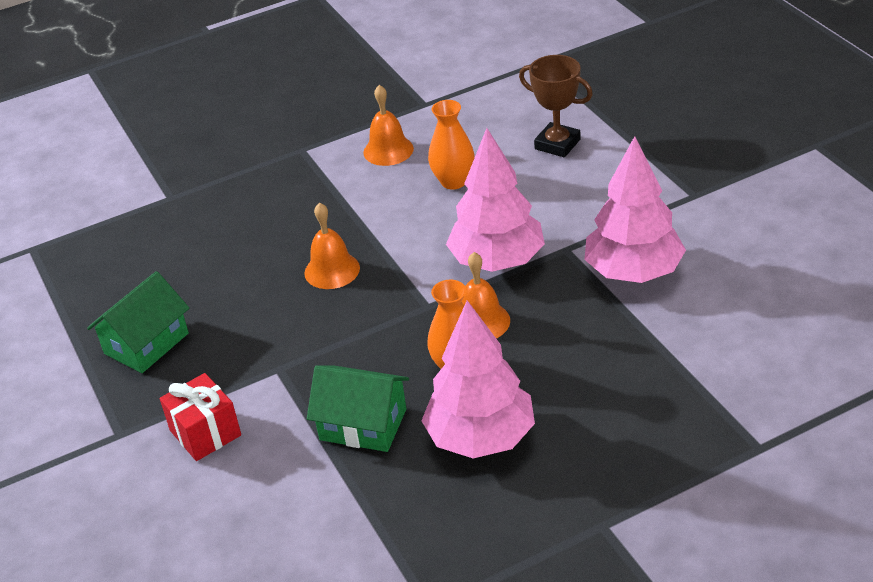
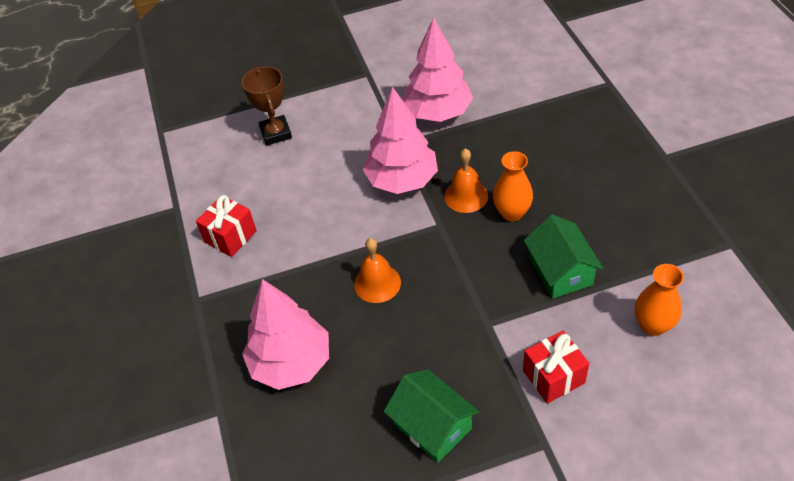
camera: 80 degrees left, 10 degrees up
(363, 424) = (560, 271): green house -> green house turned 45 degrees counterclockwise
(388, 150) = (230, 236): orange bell -> red gift
(453, 181) = (294, 197): orange vase -> orange vase (653, 325)
(481, 438) = (583, 206): pink tree -> pink tree (291, 363)
(557, 144) = (276, 133): brown trophy -> brown trophy turned 60 degrees counterclockwise

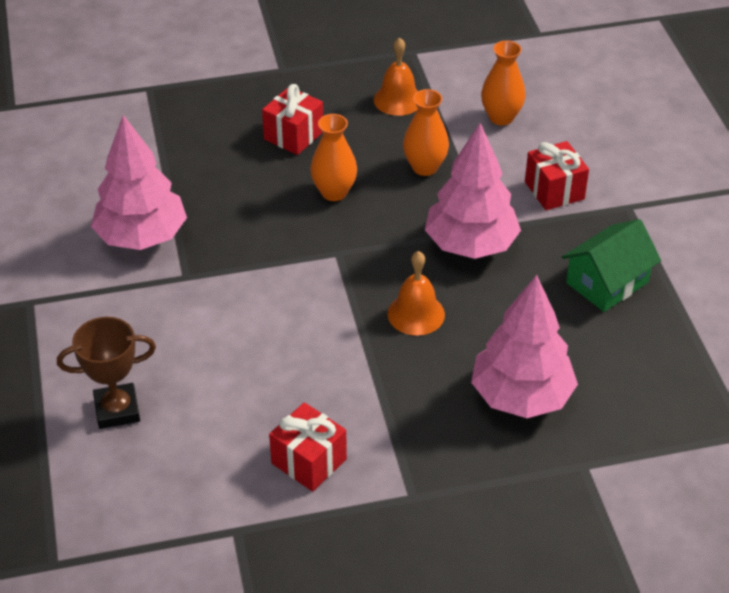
camera: 90 degrees left, 5 degrees down
(402, 180) = (255, 281): pink tree -> pink tree (471, 245)
(466, 196) = (297, 226): orange bell -> orange bell (398, 99)
(560, 271) = (425, 167): green house -> orange vase
(577, 177) = (294, 135): none -> red gift

